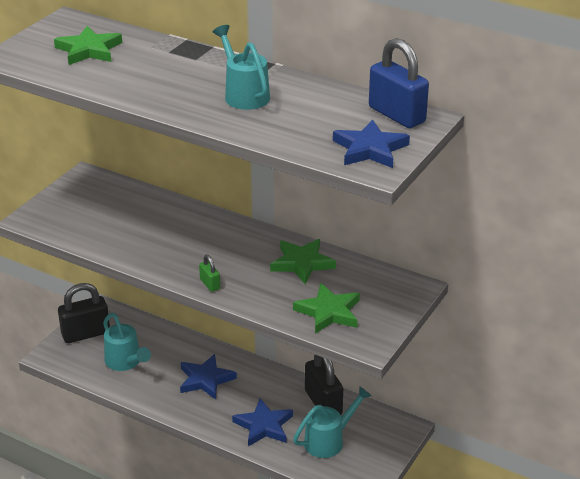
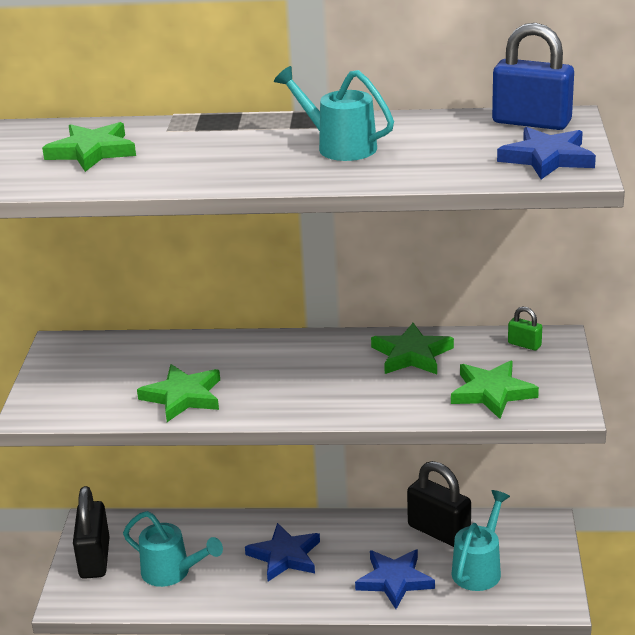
camera: 25 degrees left, 5 degrees down
(85, 334) = (94, 558): black padlock -> black padlock turned 45 degrees counterclockwise
(127, 241) = (183, 397): none -> green star
(210, 284) = (329, 409): green padlock -> green padlock (524, 344)

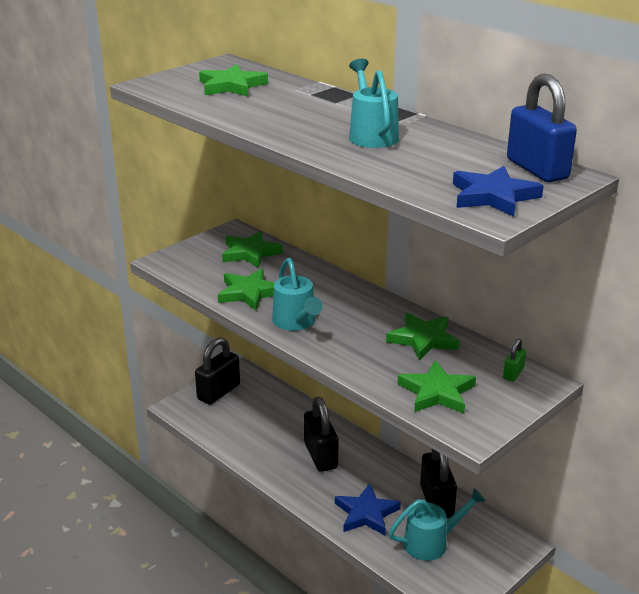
camera: 40 degrees right, 0 degrees up
(117, 358) = (250, 253): none -> green star
(172, 572) = (247, 425): turquoise watering can -> turquoise watering can (296, 322)
(285, 556) = (320, 455): blue star -> black padlock
(524, 344) = (513, 373): green padlock -> green padlock turned 45 degrees clockwise

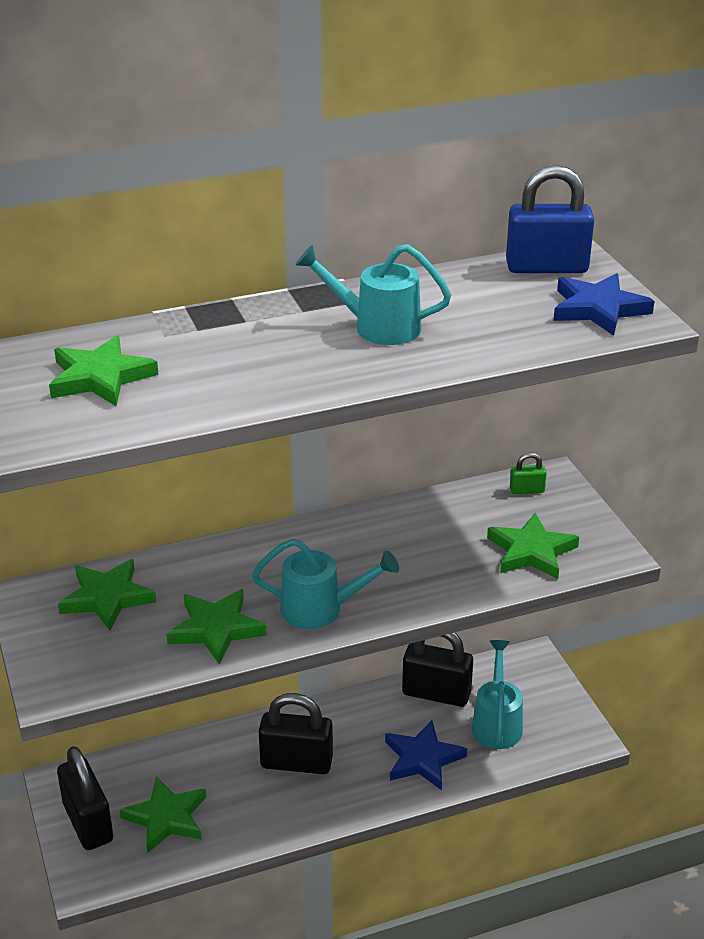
camera: 65 degrees left, 5 degrees up
(423, 339) = (424, 525): green star -> green star (166, 818)
(513, 373) = (527, 490): green padlock -> green padlock turned 60 degrees counterclockwise

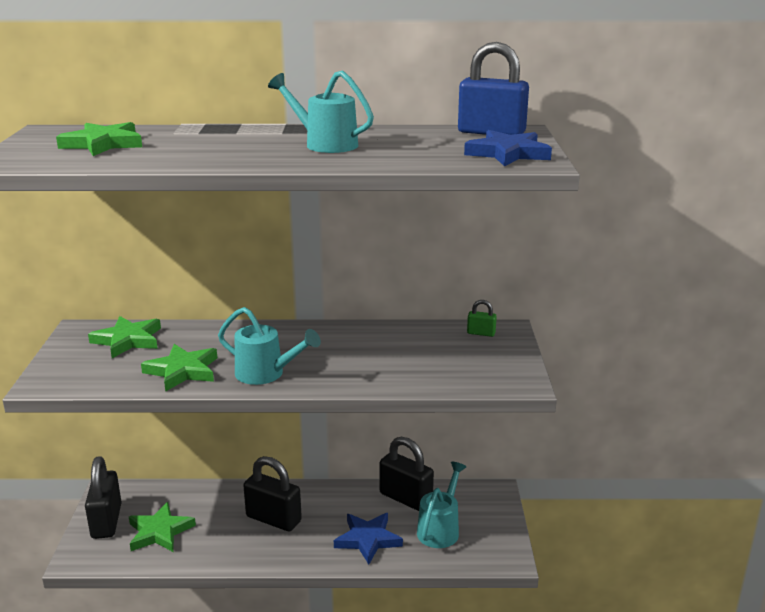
camera: 20 degrees right, 10 degrees down
(531, 551) = (455, 369): green star -> none

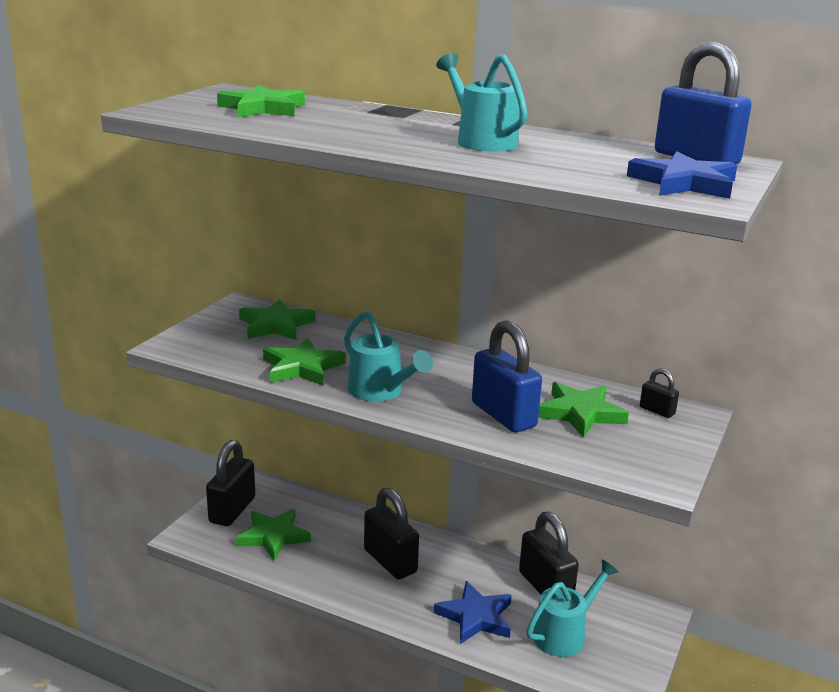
camera: 25 degrees right, 0 degrees up
(376, 366) = (503, 415): none -> blue padlock
(430, 349) = (580, 413): none -> green star
(481, 333) = (657, 411): green padlock -> black padlock

